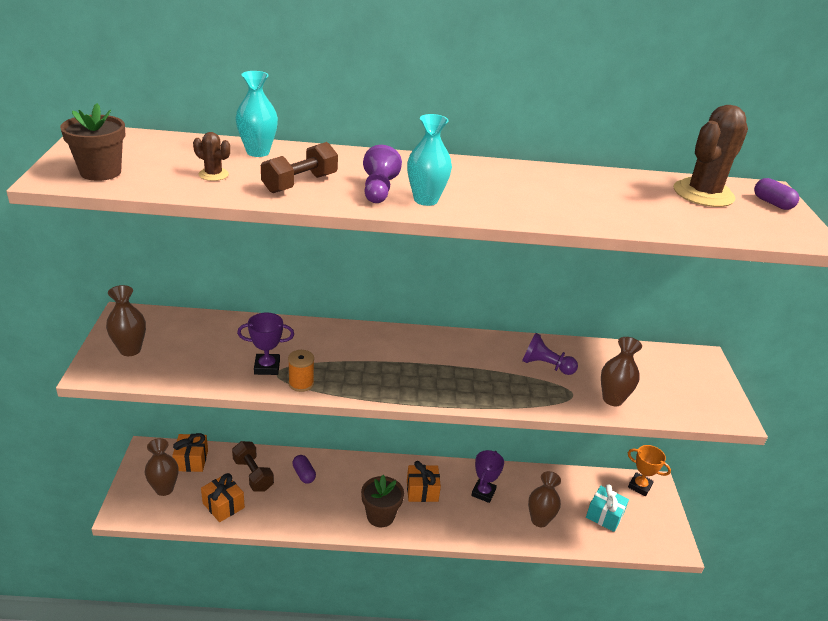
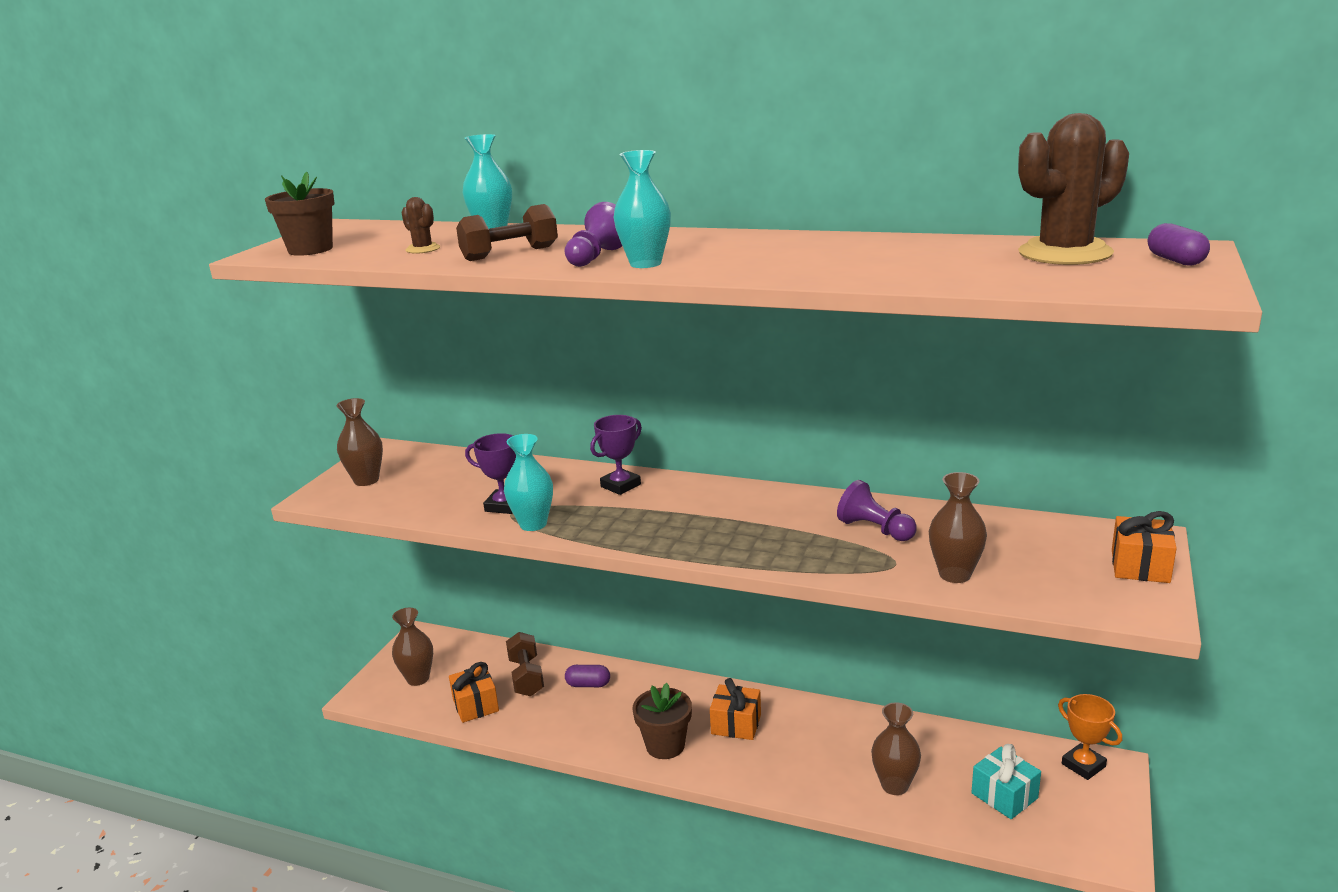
camera: 25 degrees right, 10 degrees down
(191, 460) = (462, 652): orange gift -> orange gift (1140, 566)
(301, 383) = (533, 524): orange spool -> turquoise vase
(304, 474) = (588, 684): purple capsule -> purple capsule turned 75 degrees counterclockwise
(483, 493) = (824, 739): purple trophy -> purple trophy (620, 485)

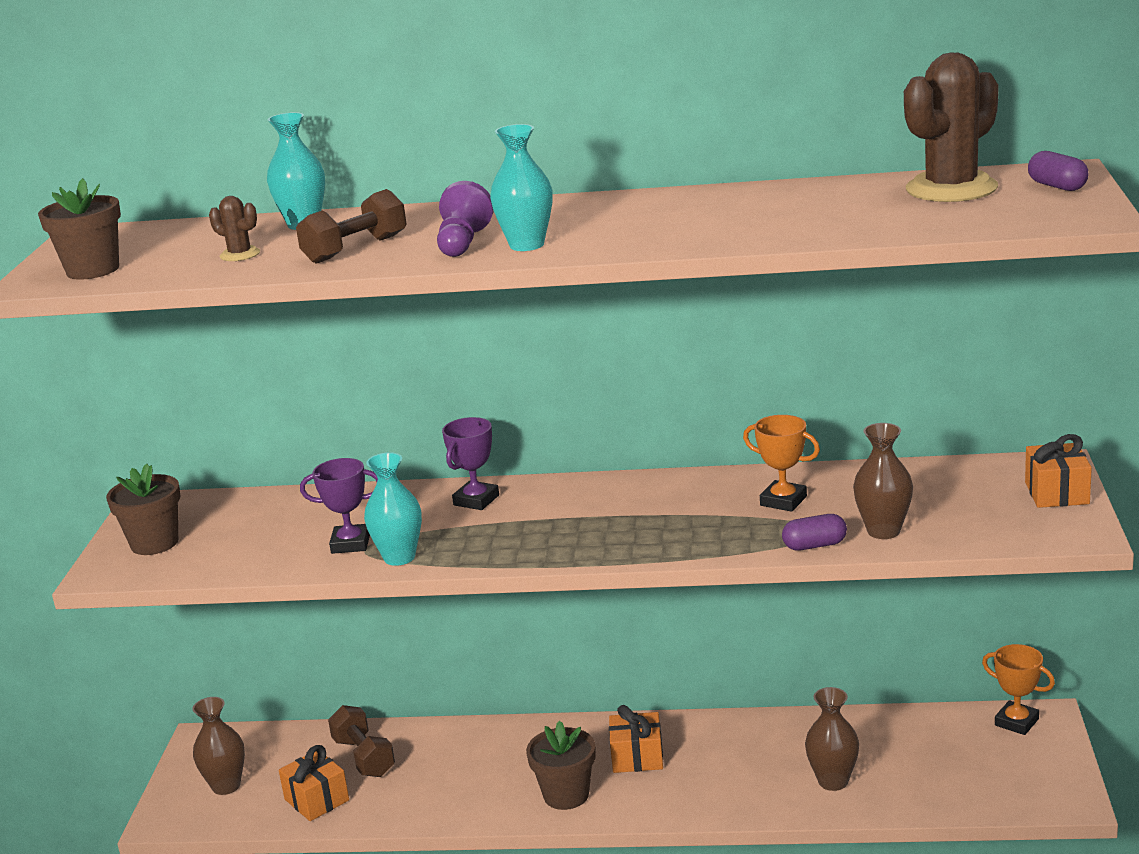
camera: 15 degrees left, 0 degrees up
(366, 480) = (154, 543): brown vase -> brown flower pot
(588, 684) = (444, 751): purple capsule -> purple capsule (814, 545)
(875, 529) = (783, 501): purple pawn -> orange trophy
(1004, 795) = (948, 767): turquoise gift -> none

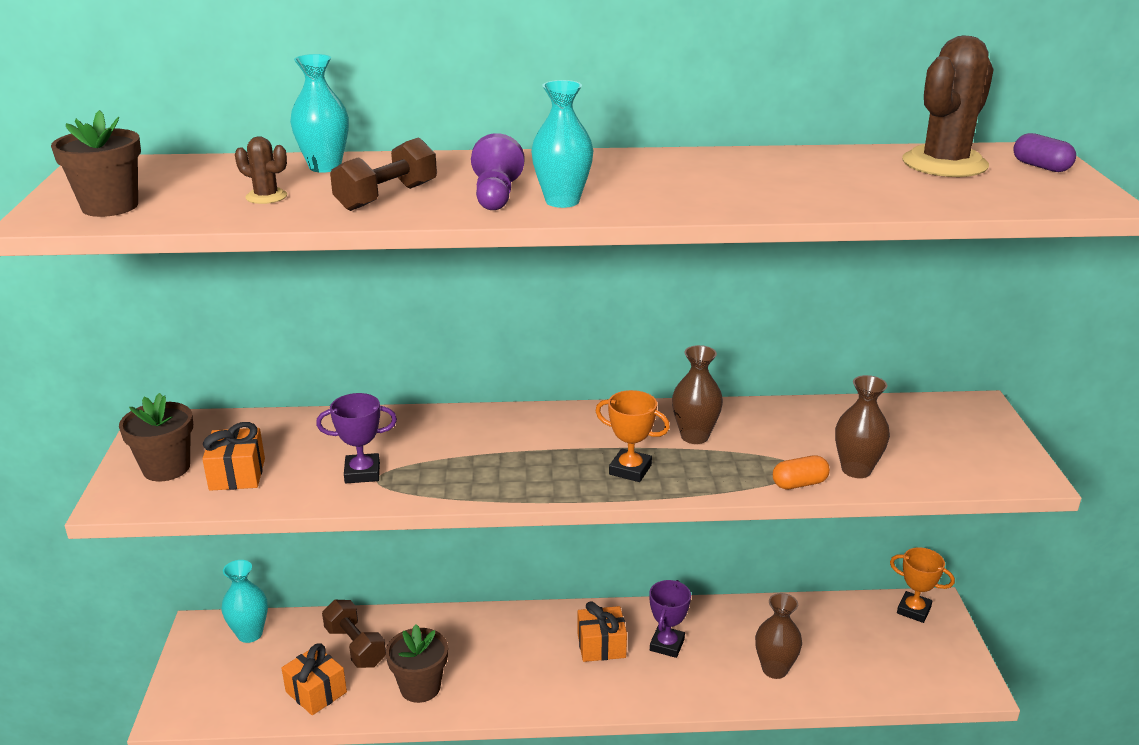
camera: 10 degrees left, 5 degrees up
(226, 786) = (229, 677): brown vase -> brown vase (694, 436)
(399, 557) = (412, 489): turquoise vase -> turquoise vase (250, 634)
(476, 500) = (474, 428): purple trophy -> purple trophy (667, 645)
(566, 795) = (544, 685): brown flower pot -> brown flower pot (420, 687)
(783, 501) = (757, 436): orange trophy -> orange trophy (630, 470)
(814, 545) = (799, 484): purple capsule -> orange capsule
(1057, 493) = (993, 434): orange gift -> orange gift (237, 474)

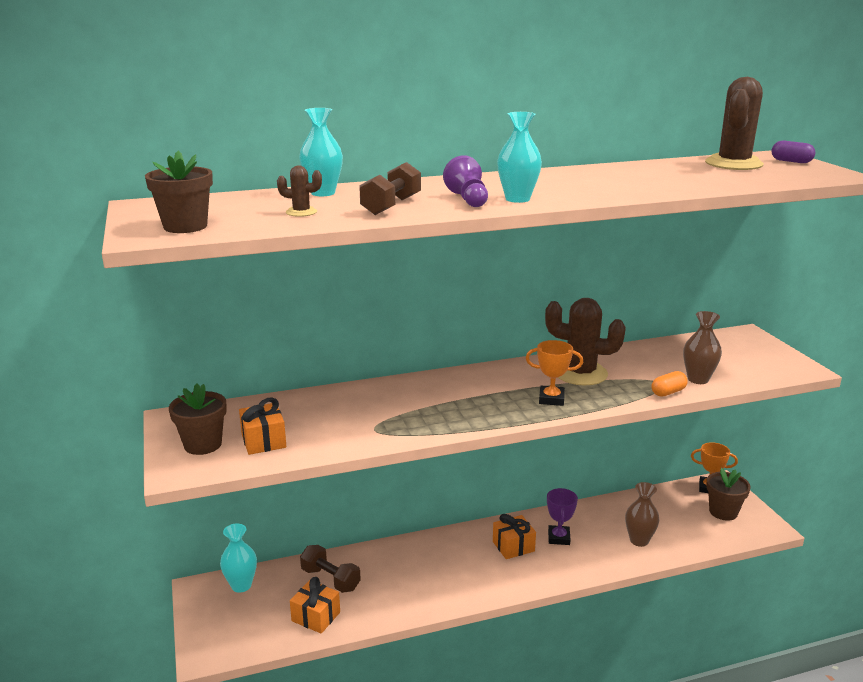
camera: 15 degrees left, 5 degrees down
(362, 473) = (360, 427): purple trophy -> none
(420, 687) = (395, 598): brown flower pot -> brown flower pot (723, 512)
(694, 436) = (580, 373): brown vase -> brown cactus

